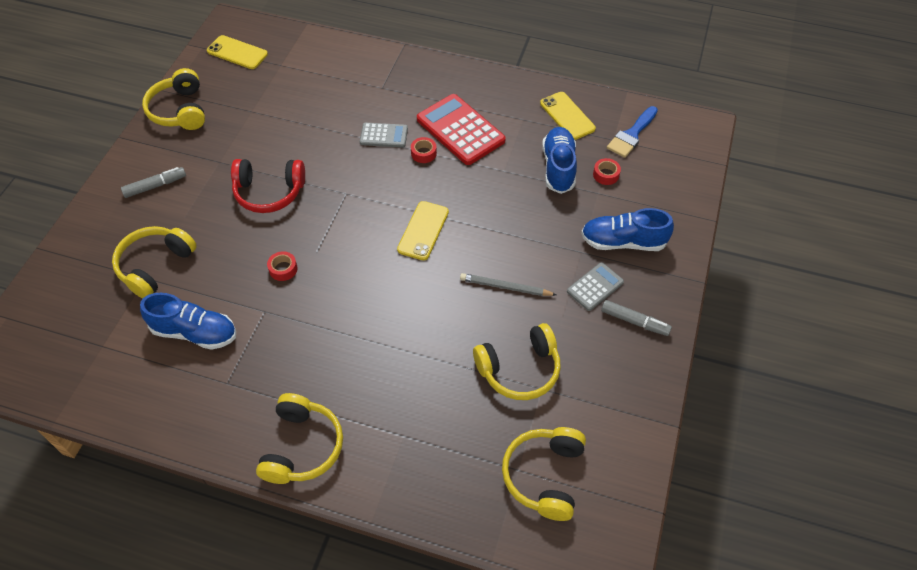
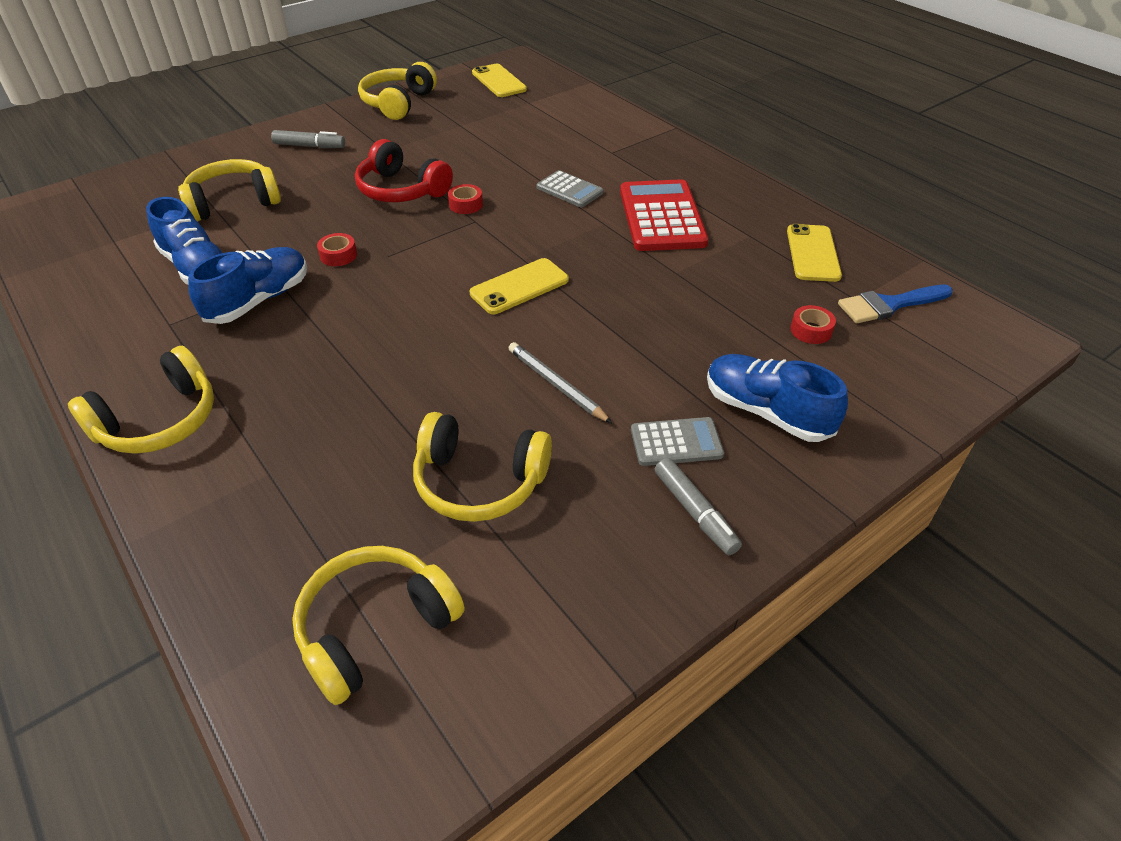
camera: 35 degrees right, 10 degrees down
(423, 153) = (596, 221): red tape -> red tape (466, 205)
(558, 167) = (750, 297): blue shoe -> blue shoe (259, 300)

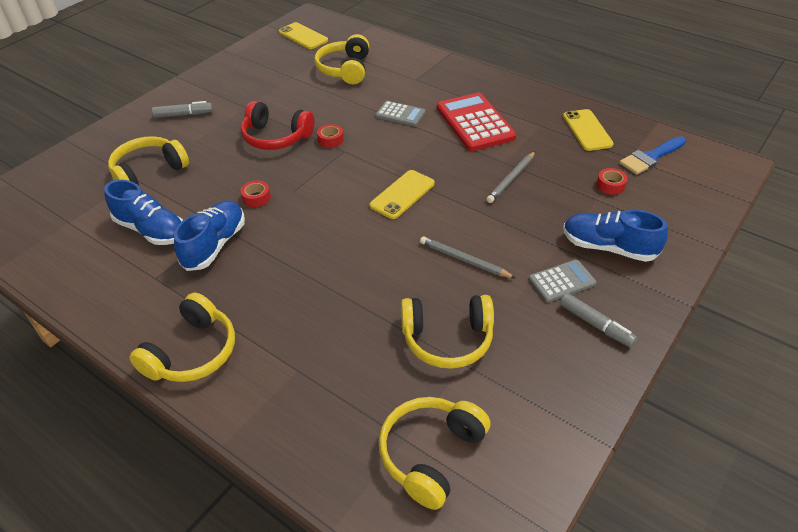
camera: 15 degrees left, 0 degrees up
(398, 103) = (234, 67): yellow headphones -> yellow headphones (345, 69)
(674, 295) = (511, 179): none -> grey pencil

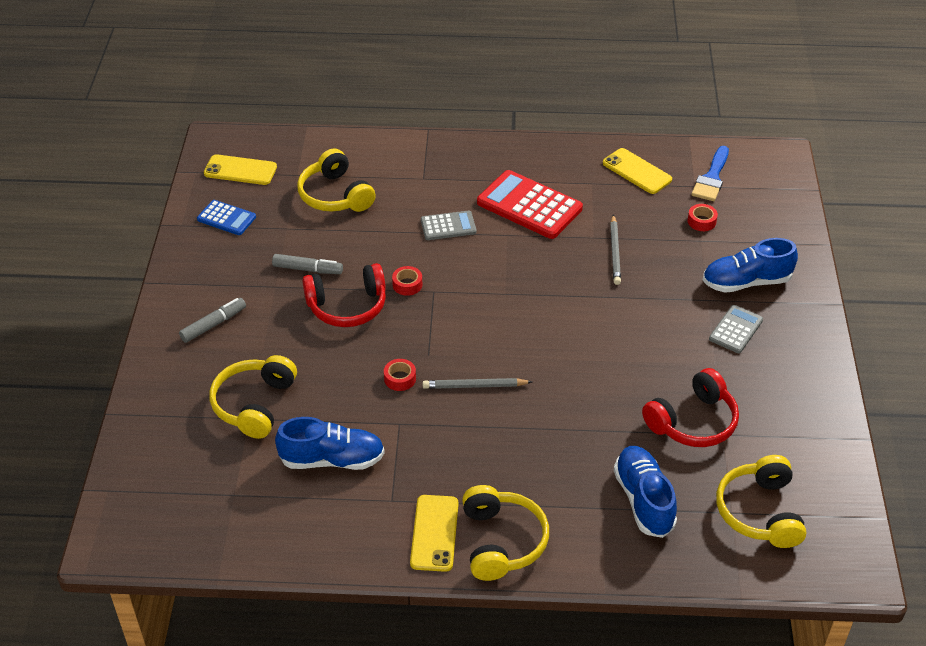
camera: 35 degrees left, 0 degrees up
(215, 245) = (412, 442): blue shoe -> blue shoe (643, 500)
(263, 59) = (226, 218): none -> blue calculator
(402, 194) = (534, 311): yellow phone -> yellow phone (434, 533)
(447, 339) = (693, 422): yellow headphones -> red headphones
(464, 260) = (645, 348): grey pencil -> grey pencil (474, 386)
(595, 324) = (788, 353): grey marker -> grey marker (307, 269)

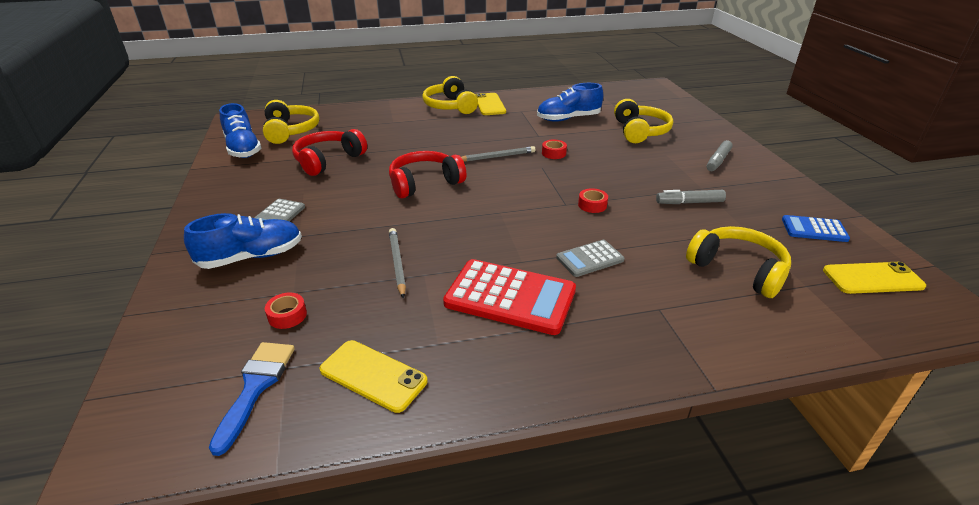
camera: 165 degrees right, 10 degrees down
(347, 306) = (629, 184): red headphones -> red headphones (424, 183)
(643, 500) = (366, 127): blue shoe -> blue shoe (243, 149)

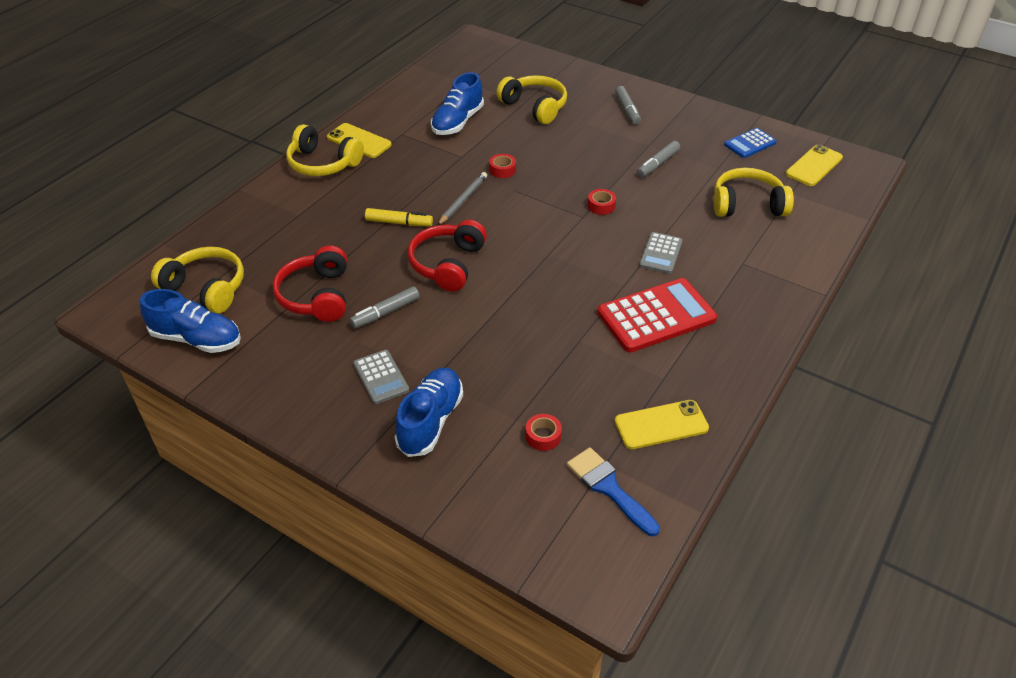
camera: 45 degrees left, 10 degrees up
(344, 187) = (386, 312): none -> grey marker
(397, 263) = (547, 345): grey pencil -> none
(437, 149) = (399, 223): none -> yellow marker

